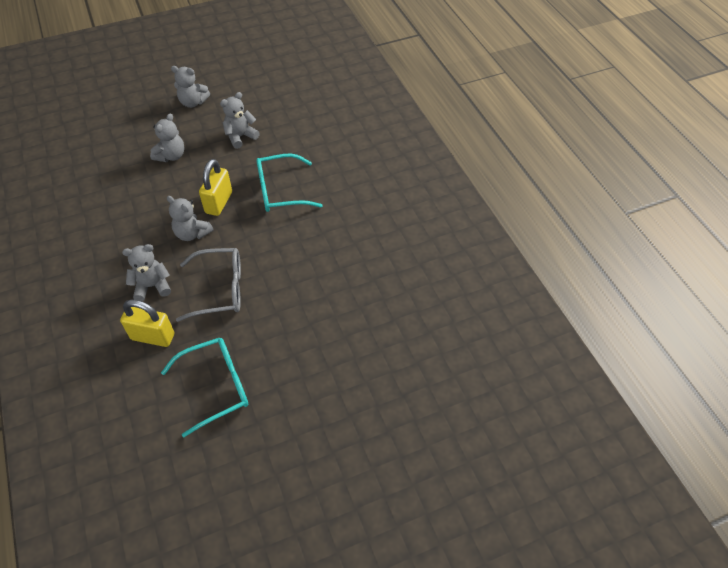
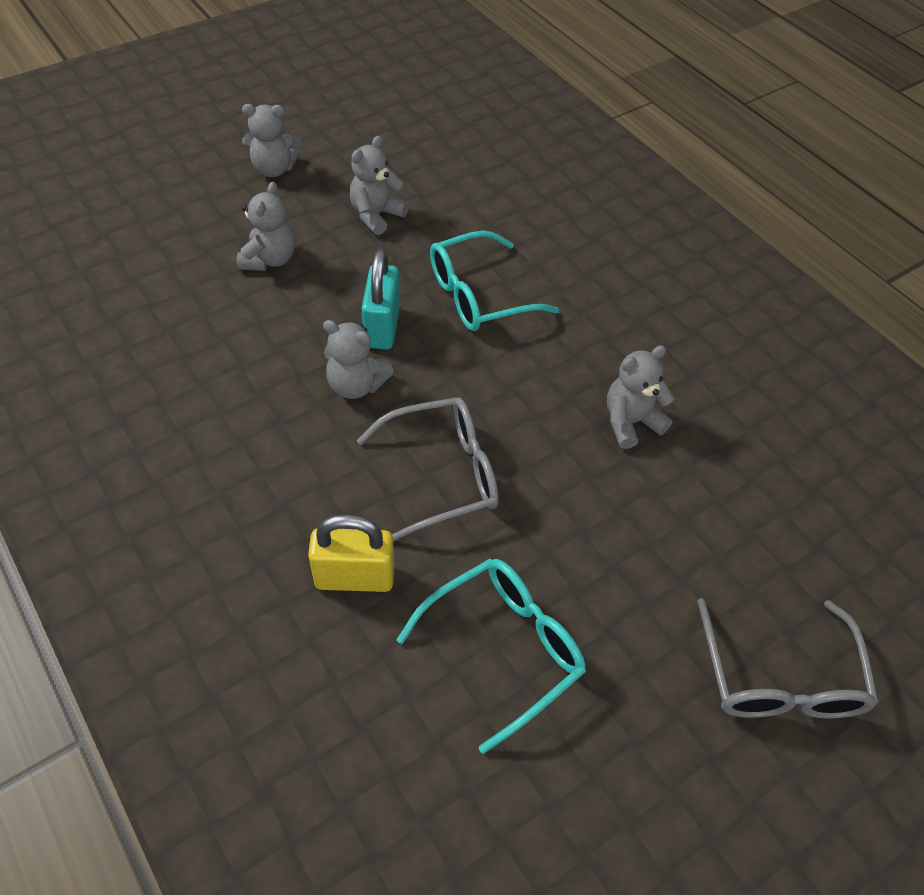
camera: 15 degrees left, 0 degrees up
(152, 286) = (320, 487): grey teddy bear -> grey teddy bear (630, 422)
(219, 202) = (382, 327): yellow padlock -> turquoise padlock
(360, 429) = (779, 678): none -> grey glasses

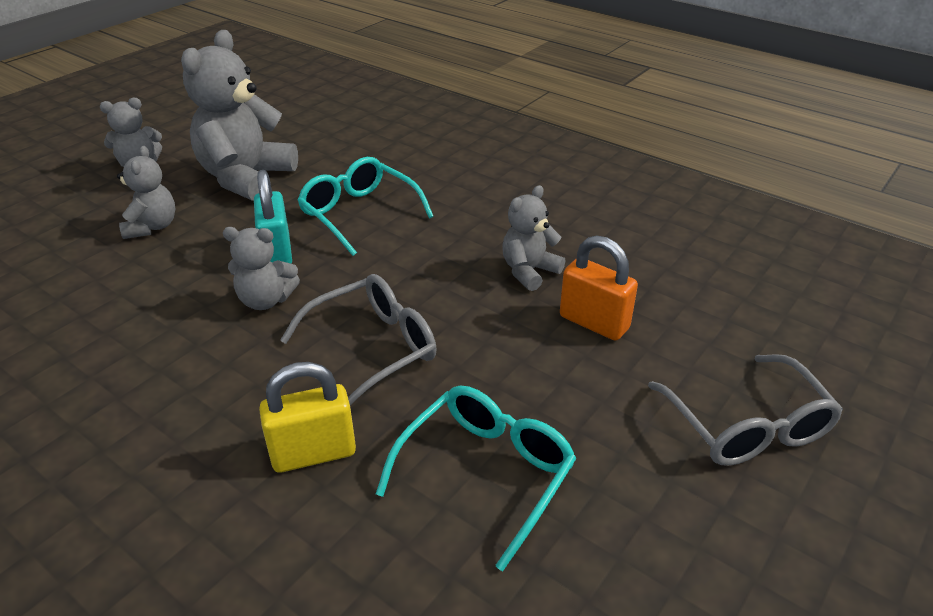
camera: 15 degrees left, 15 degrees down
(376, 215) = (246, 178): grey teddy bear -> grey teddy bear, size x1.86
(478, 295) = (359, 213): turquoise glasses -> turquoise glasses turned 90 degrees clockwise
(673, 507) = (594, 322): none -> orange padlock

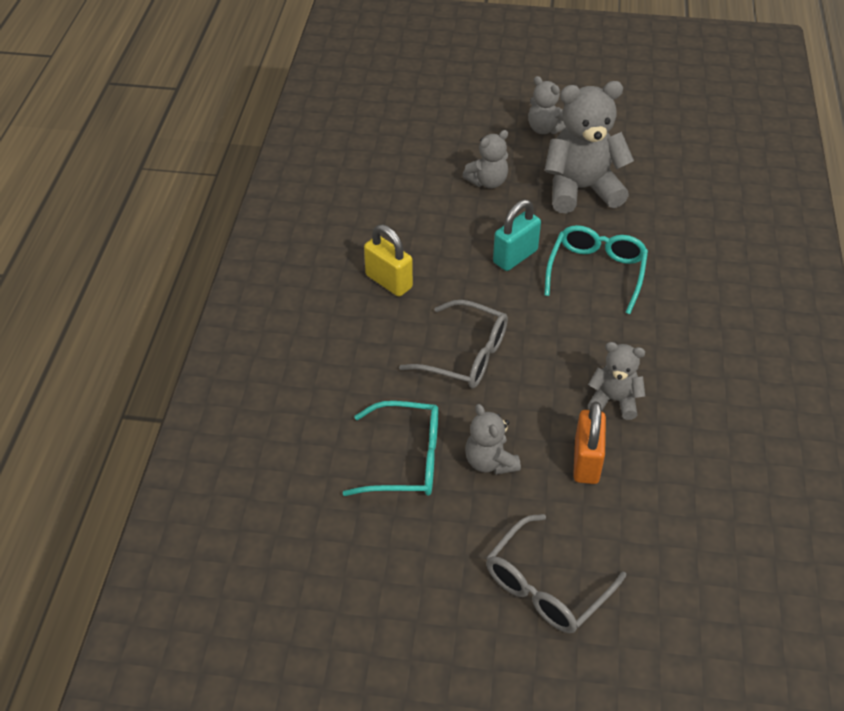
camera: 60 degrees right, 10 degrees up
(266, 300) = (466, 279): grey teddy bear -> grey teddy bear (490, 461)
(313, 453) = (365, 374): yellow padlock -> yellow padlock (388, 281)

